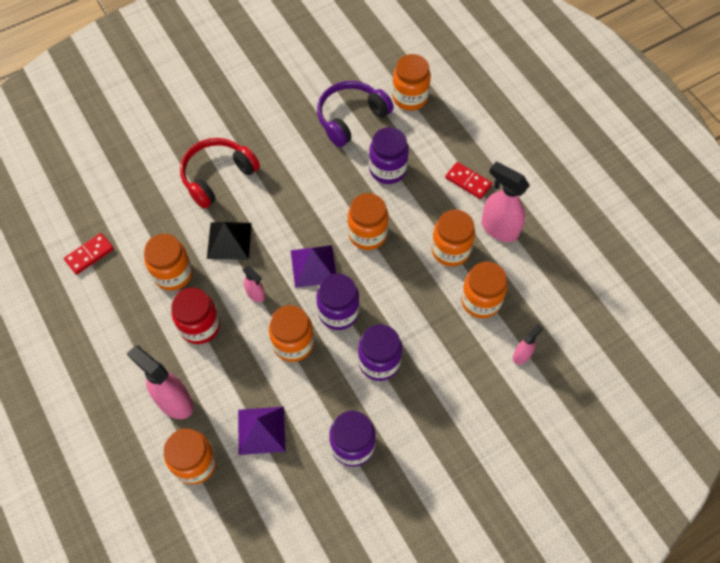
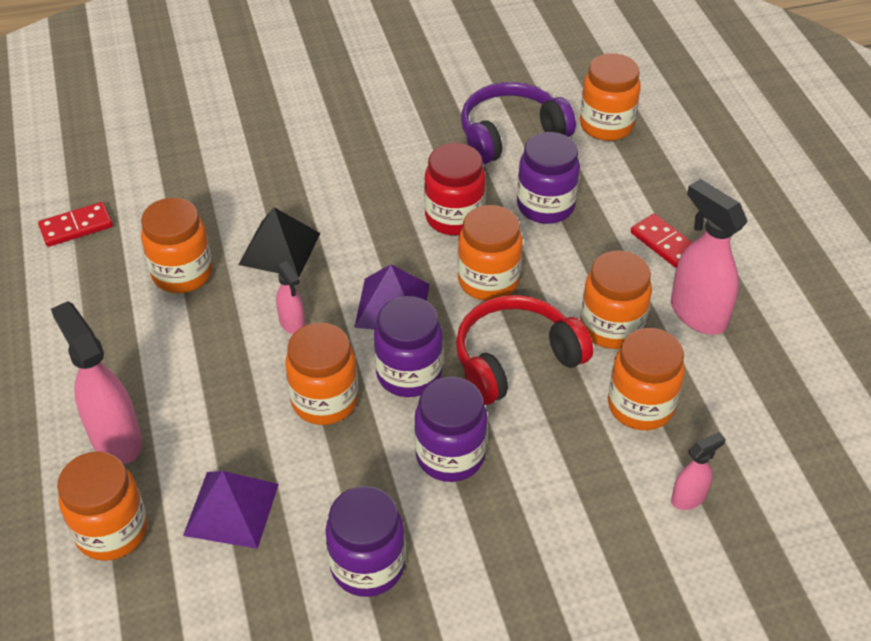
camera: 15 degrees right, 15 degrees down
(200, 326) = (194, 348): red jar -> red jar (454, 217)
(217, 176) = (293, 168): red headphones -> red headphones (515, 359)

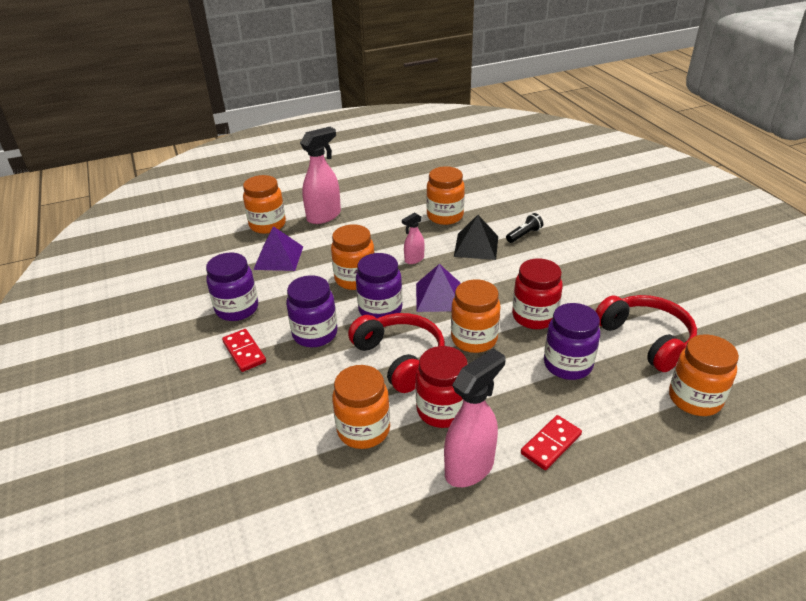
camera: 85 degrees right, 10 degrees down
(76, 227) = (470, 179): red domino -> red domino (244, 352)
(268, 193) = (524, 235): none -> black flashlight
(511, 134) = (646, 339): purple headphones -> red headphones
(611, 327) = (442, 410): orange jar -> red jar
(689, 498) = (276, 460): pink spray bottle -> none

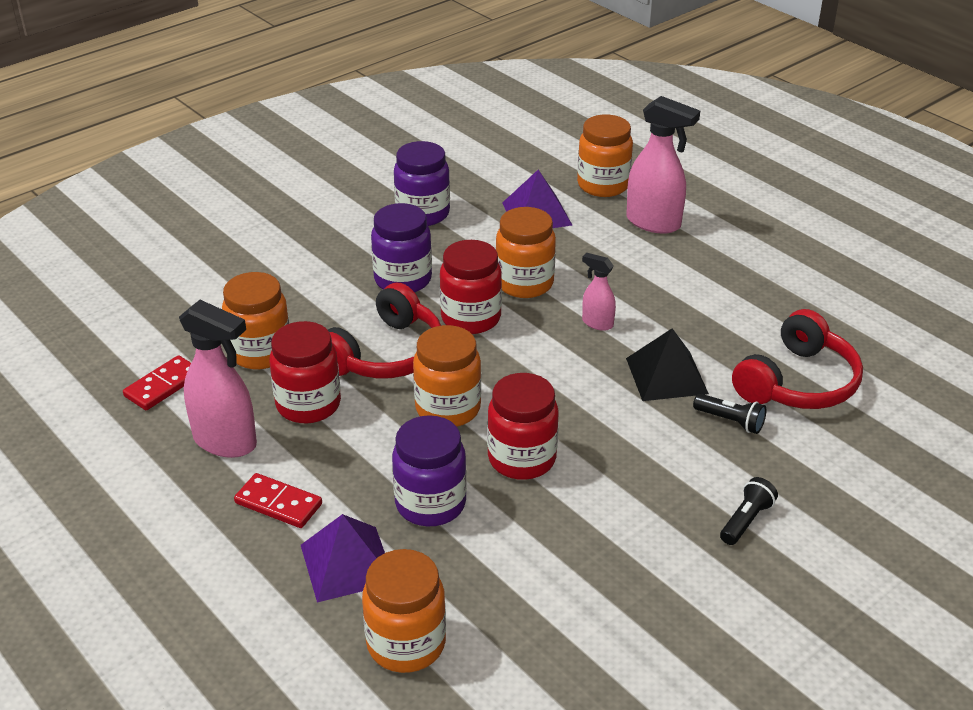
camera: 70 degrees right, 0 degrees up
(244, 352) = (352, 240): red domino -> red domino (163, 386)
(380, 310) = (471, 318): purple jar -> red jar
(439, 297) = (523, 362): purple pyramid -> purple pyramid (347, 563)
(445, 216) = (729, 330): orange jar -> none
(604, 249) = (746, 520): none -> black flashlight
(646, 339) = (522, 585): red headphones -> red headphones (798, 383)

